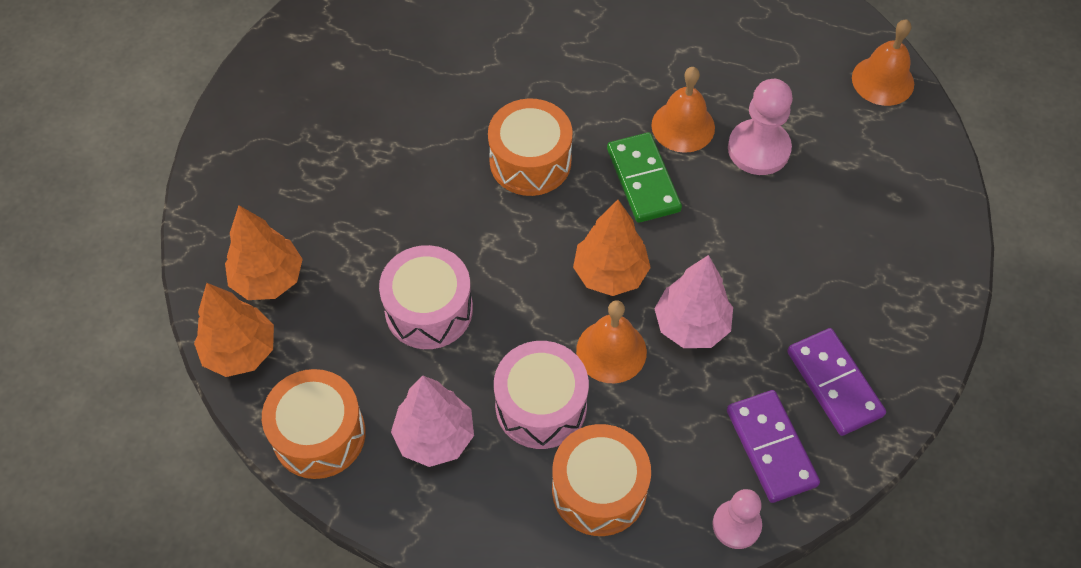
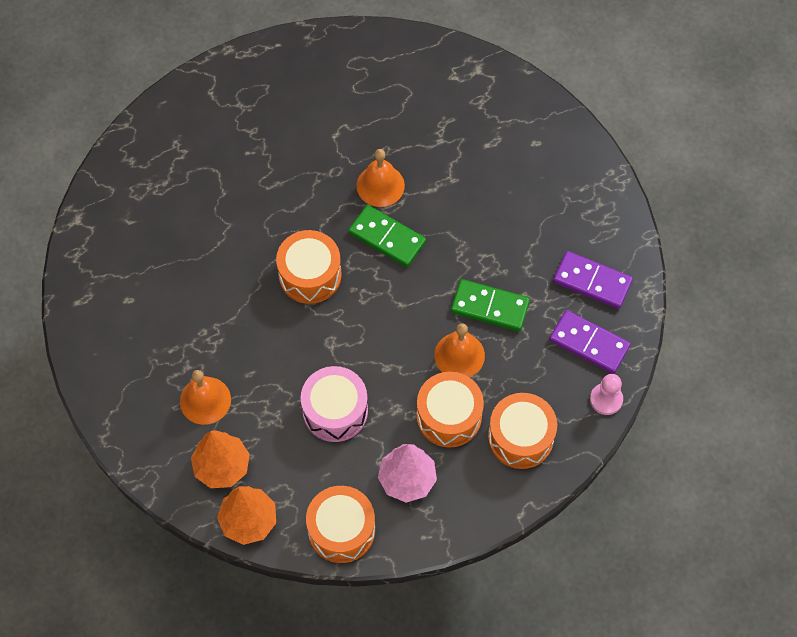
camera: 40 degrees left, 5 degrees up
(541, 406) = (449, 416): pink drum -> orange drum
(610, 274) = (419, 310): orange tree -> none
(691, 326) = (490, 306): pink tree -> green domino
(758, 149) = (436, 168): pink pawn -> none
(883, 80) = (470, 71): orange bell -> orange bell (205, 400)

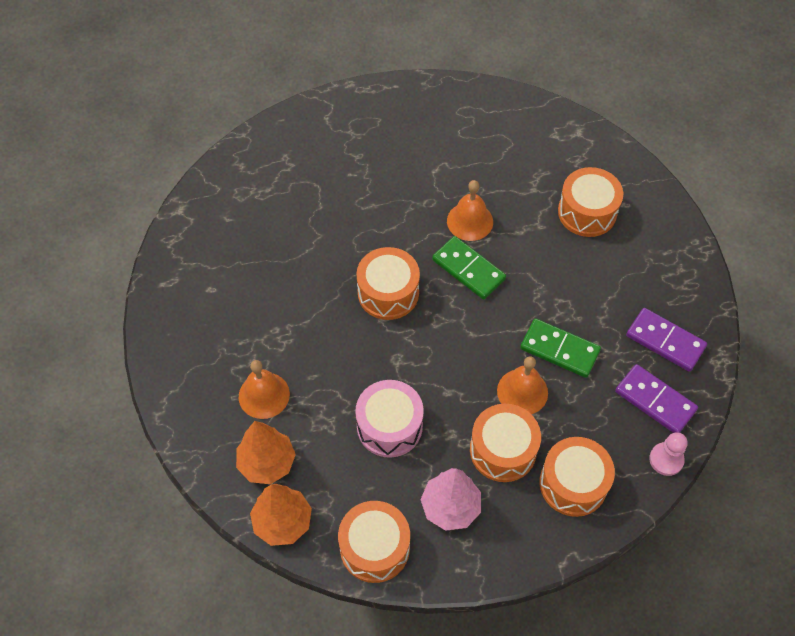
camera: 10 degrees right, 5 degrees down
(498, 157) = (587, 212): none -> orange drum

